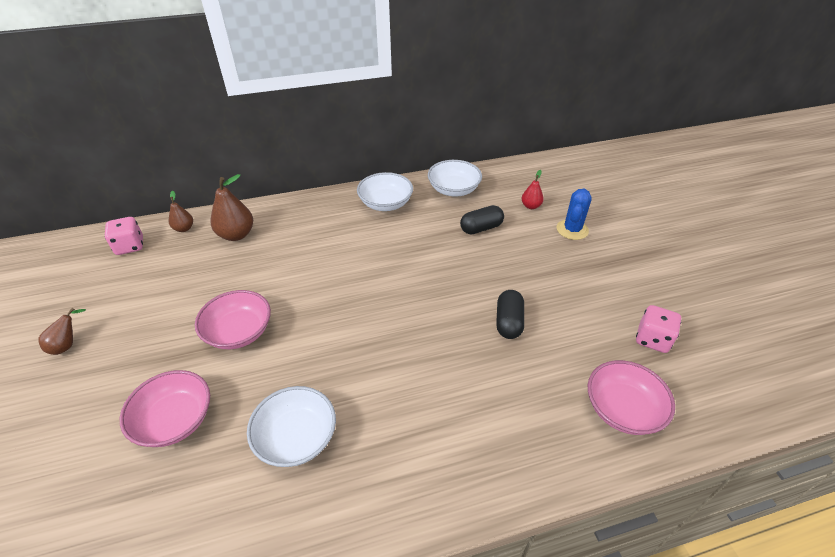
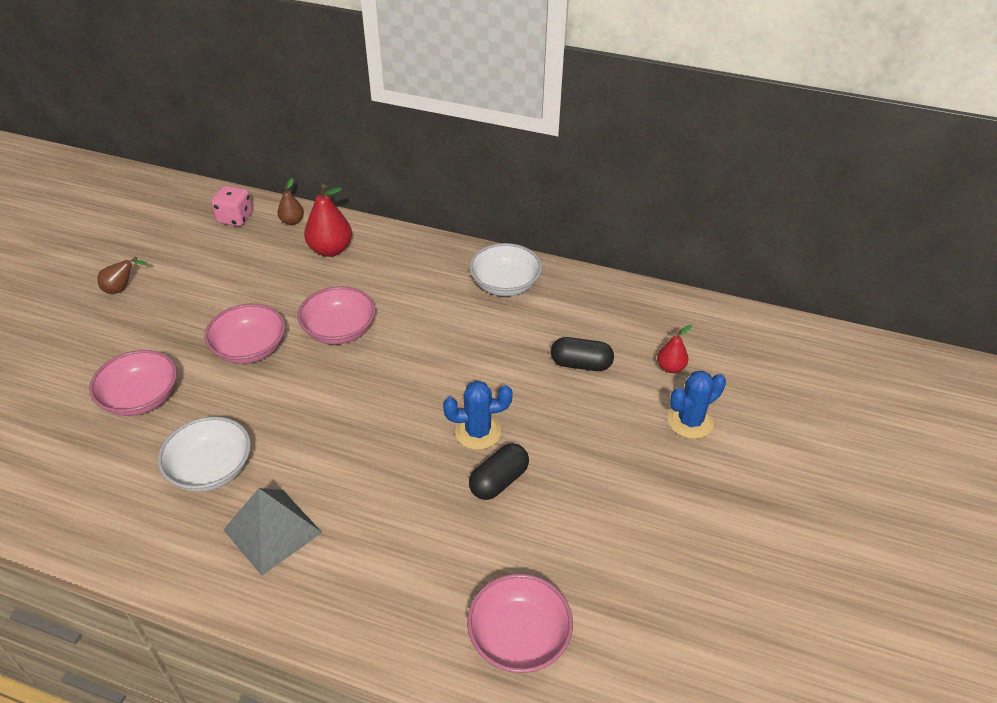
camera: 35 degrees right, 0 degrees up
(236, 235) = (330, 250): brown pear -> red pear
(299, 284) = (339, 330): none -> pink bowl
(393, 451) = (272, 531): none -> grey pyramid
(453, 189) = (598, 303): white bowl -> none
(464, 300) = (478, 432): none -> blue cactus
(652, 339) = (639, 594): pink dice -> none

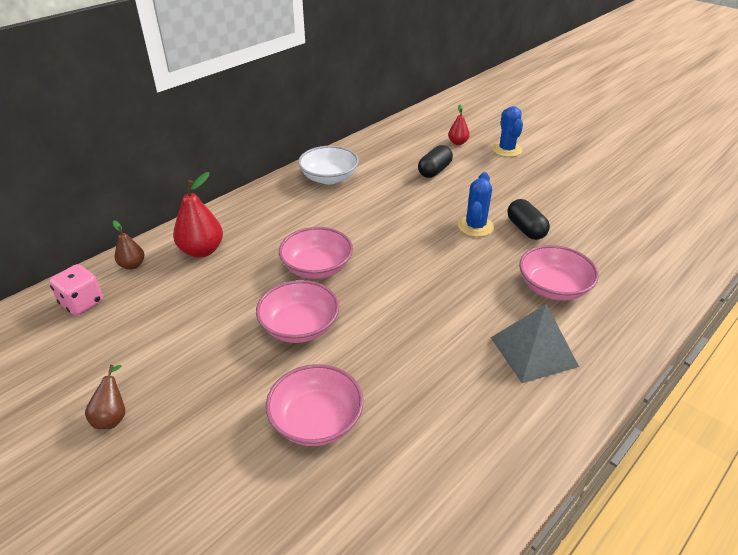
camera: 65 degrees left, 5 degrees down
(211, 469) = (445, 380): white bowl -> none
(519, 637) = (657, 253): pink bowl -> pink bowl (553, 288)

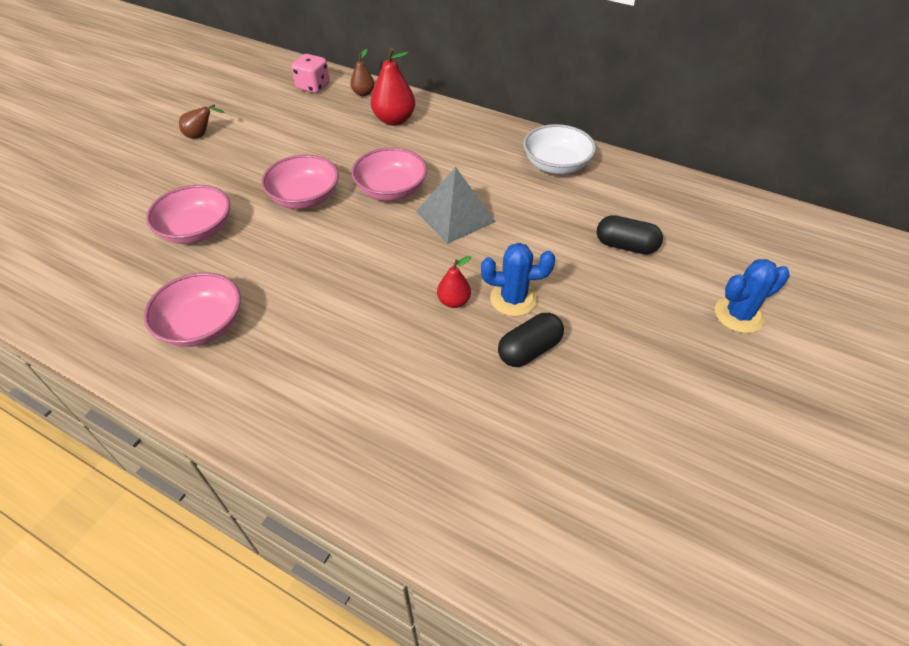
camera: 75 degrees right, 10 degrees up
(458, 142) = (720, 259): red pear -> red pear (454, 301)
(533, 352) = (294, 369): grey pyramid -> grey pyramid (455, 216)
(553, 288) = (411, 384): pink bowl -> pink bowl (202, 325)

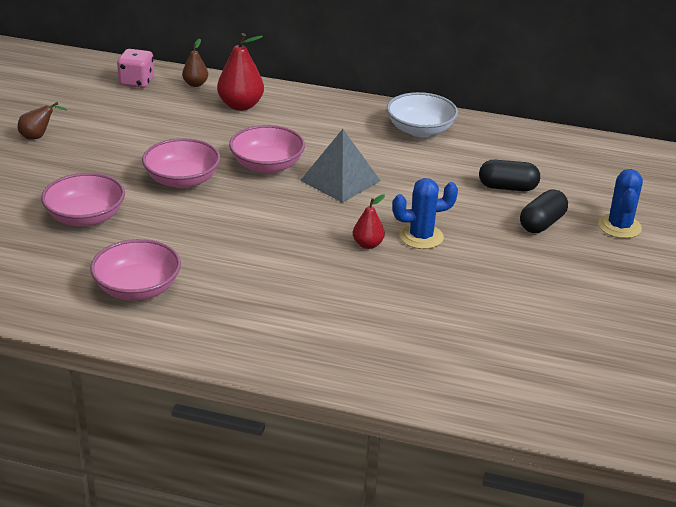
camera: 15 degrees left, 15 degrees down
(529, 350) = (450, 271): black capsule -> black capsule (542, 223)
(738, 315) = (619, 226): blue cactus -> blue cactus turned 45 degrees counterclockwise

